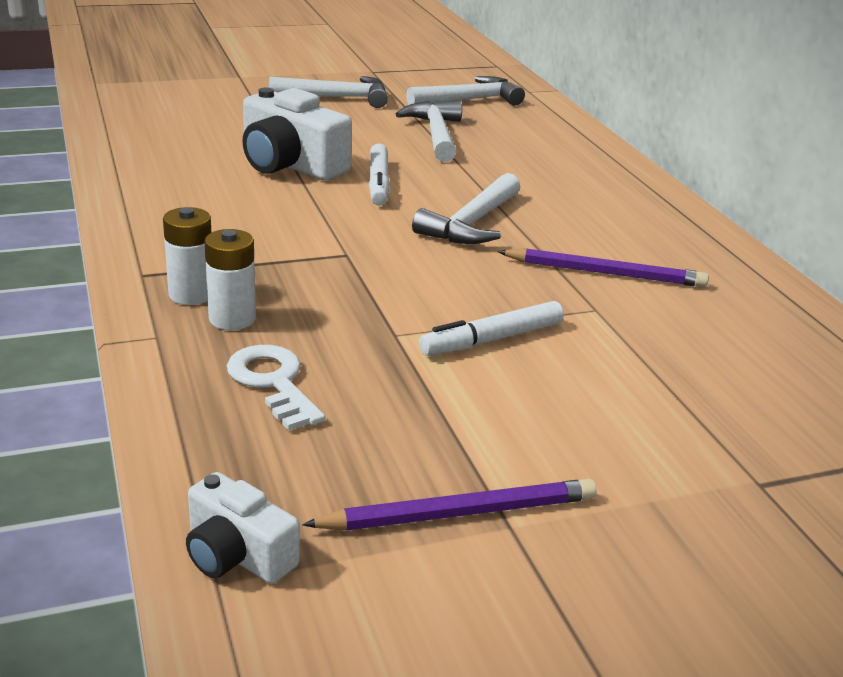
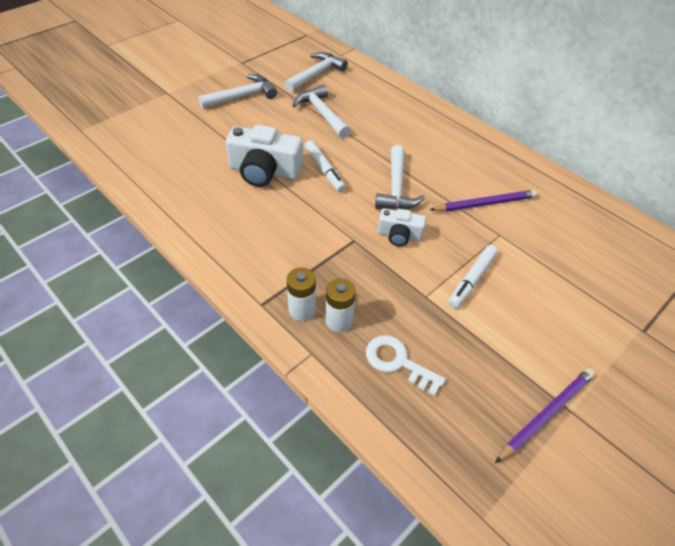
camera: 25 degrees left, 20 degrees up
(237, 554) = (477, 495): white camera -> white camera (399, 235)

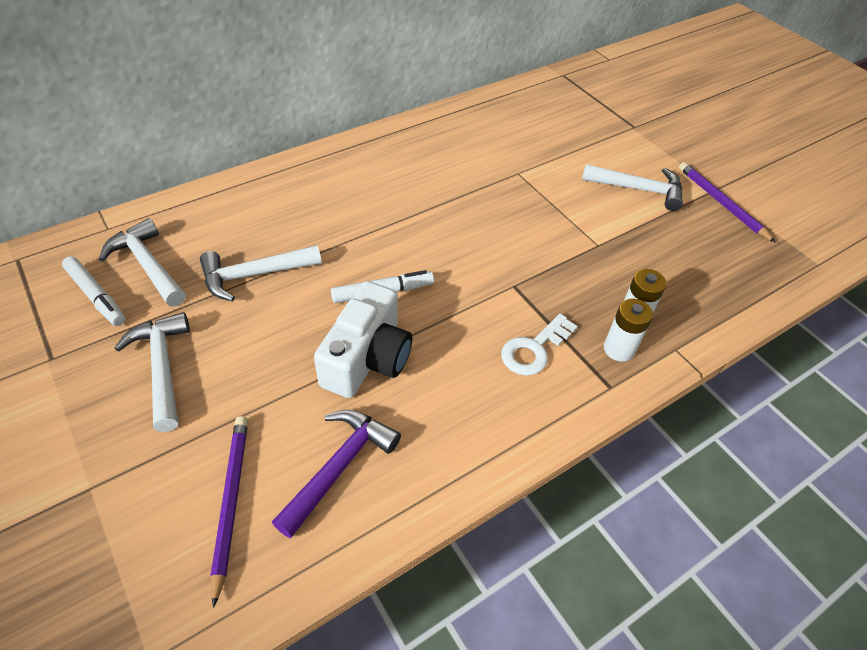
camera: 80 degrees left, 0 degrees up
(182, 171) = (339, 466): none -> purple hammer
(396, 188) = (432, 232): white hammer -> white hammer (639, 189)
(398, 362) = (680, 283): white key -> white key (534, 349)
(399, 235) = (511, 246): white camera -> none
(471, 280) = (578, 207): white marker -> white marker (96, 296)
(484, 204) = (472, 171): purple pencil -> purple pencil (231, 502)

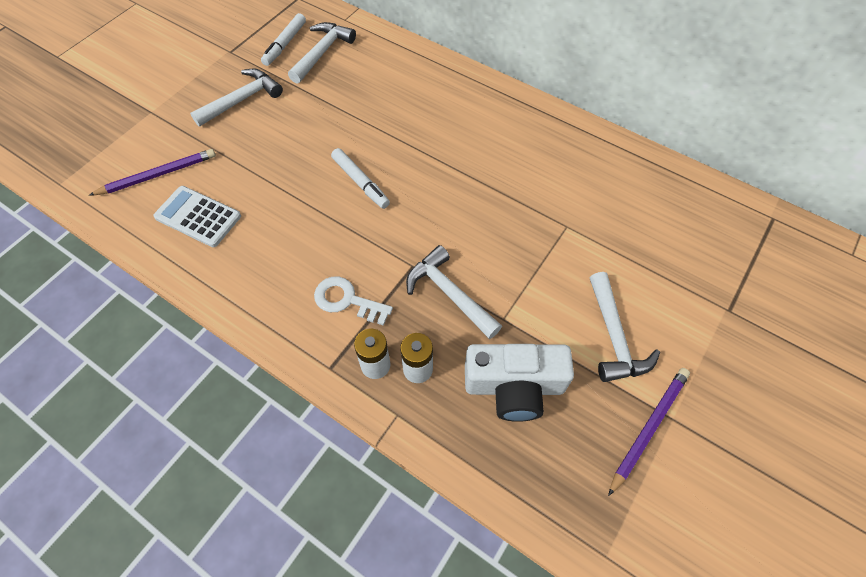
camera: 70 degrees right, 10 degrees up
(254, 275) = (340, 106): white hammer -> white hammer (449, 293)
(339, 466) = (198, 217): purple hammer -> white calculator
(367, 357) = (293, 197): white camera -> white camera (514, 386)

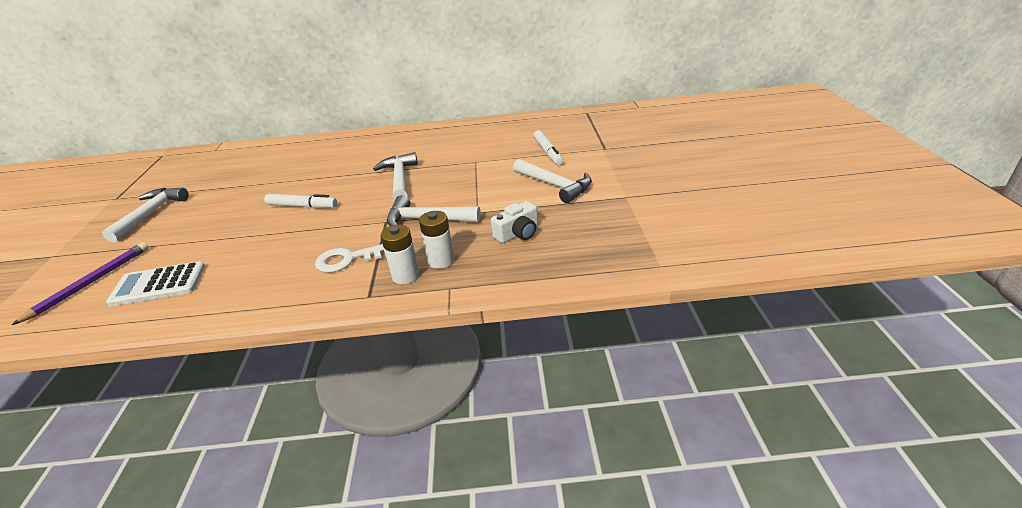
camera: 35 degrees left, 25 degrees down
(285, 44) = (169, 177): white marker -> white marker (548, 152)
(322, 52) = (209, 168): white hammer -> white hammer (400, 179)
(514, 386) = (518, 233): white camera -> white camera, size x0.57
(648, 428) = (618, 206): purple pencil -> none

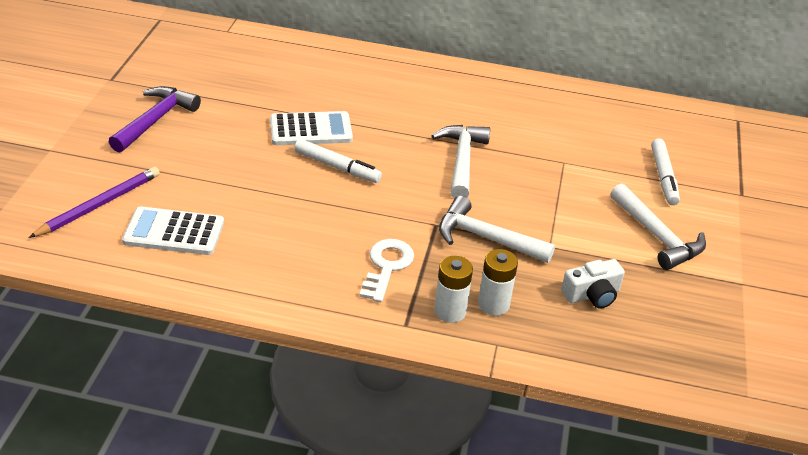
camera: 10 degrees right, 5 degrees up
(151, 214) = (155, 120): white hammer -> purple hammer
(280, 189) = (311, 130): none -> white calculator
(348, 259) = (387, 266): white key -> white key turned 105 degrees clockwise

